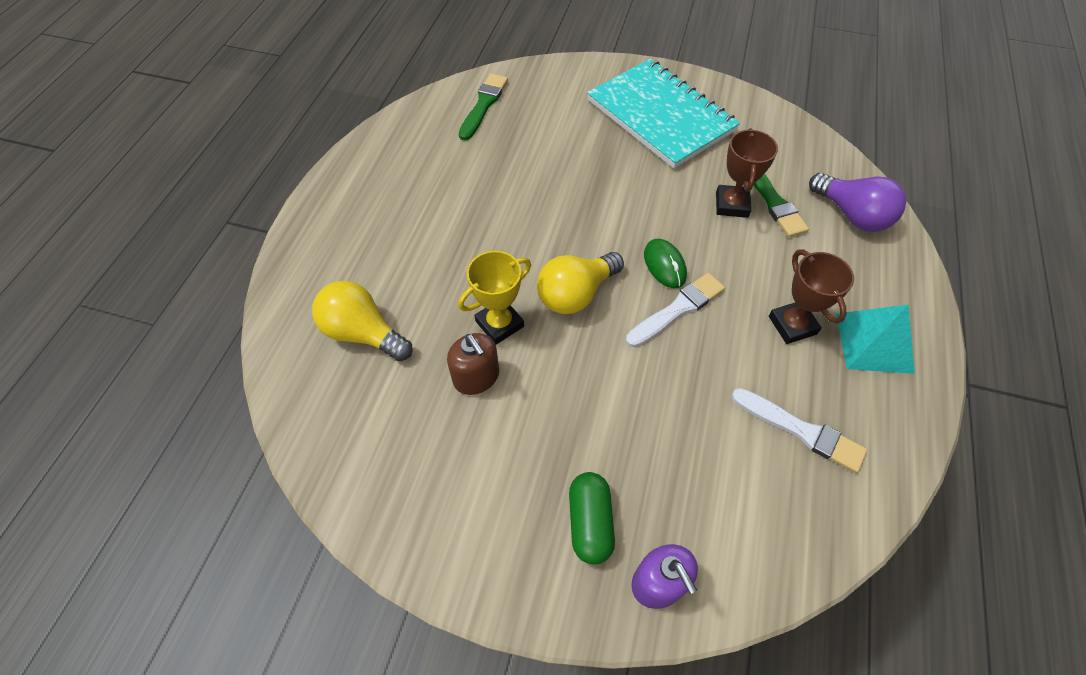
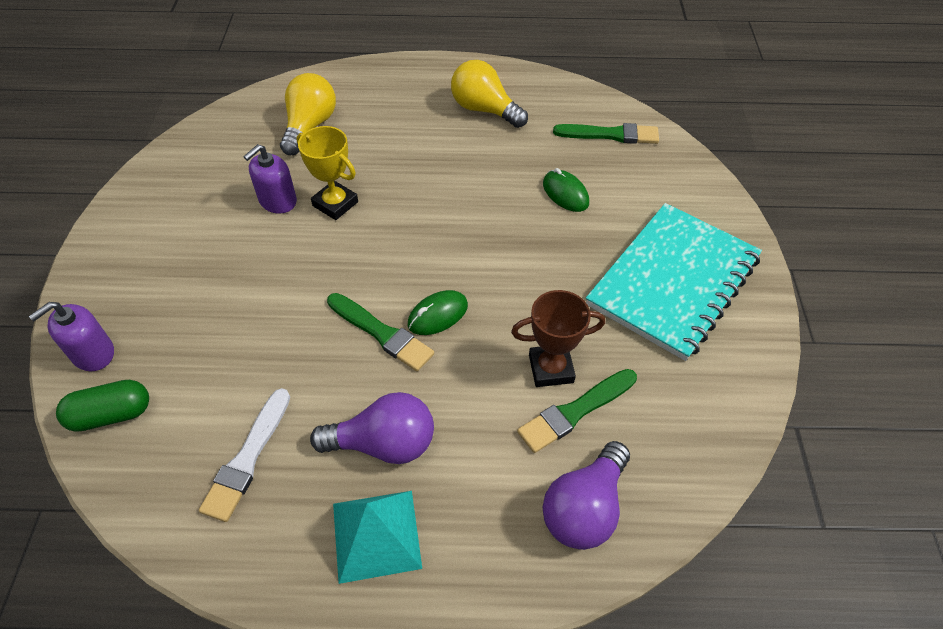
camera: 75 degrees right, 5 degrees down
(476, 377) = (277, 201): brown soap dispenser -> purple soap dispenser
(546, 151) = (565, 193): none -> green mouse
(576, 294) = (381, 250): yellow light bulb -> yellow light bulb (484, 110)
(590, 522) = (147, 299): green capsule -> green capsule (111, 415)
(677, 309) = (381, 333): white brush -> green brush
(792, 325) = (384, 443): brown trophy -> purple light bulb

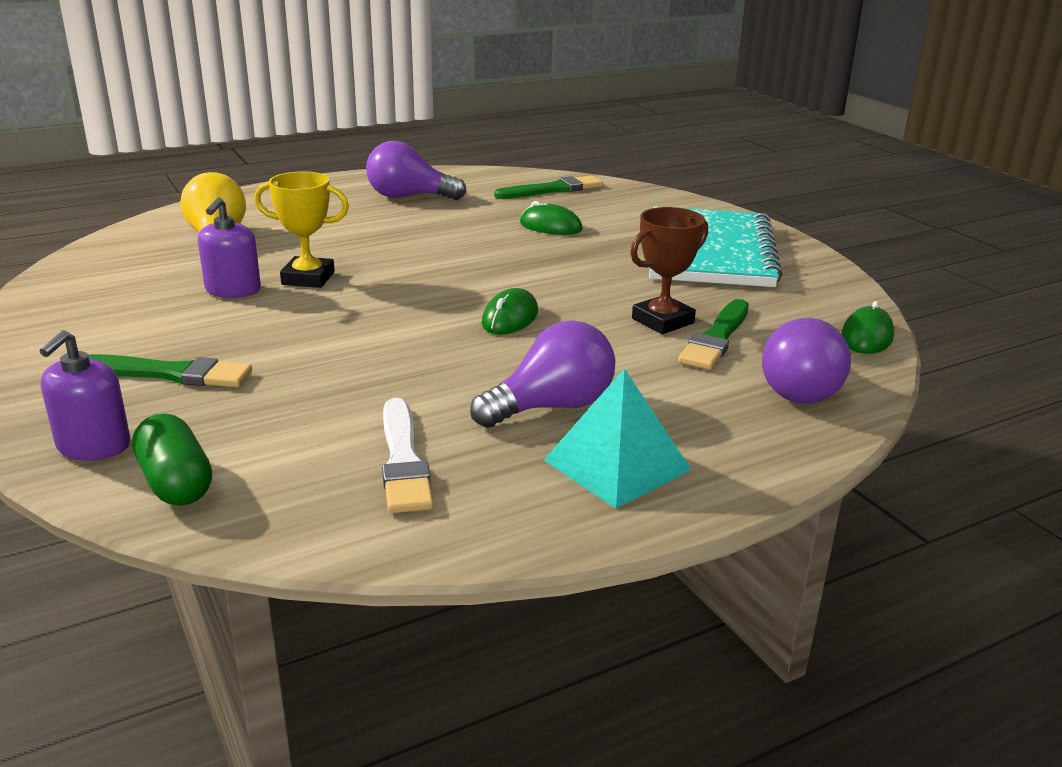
camera: 30 degrees left, 25 degrees down
(111, 415) = (176, 482): green capsule -> green capsule turned 75 degrees counterclockwise
(381, 333) = (461, 342): green brush -> green brush (170, 374)
(484, 110) = (409, 197): yellow light bulb -> purple light bulb
(708, 467) = (867, 336): none -> green mouse

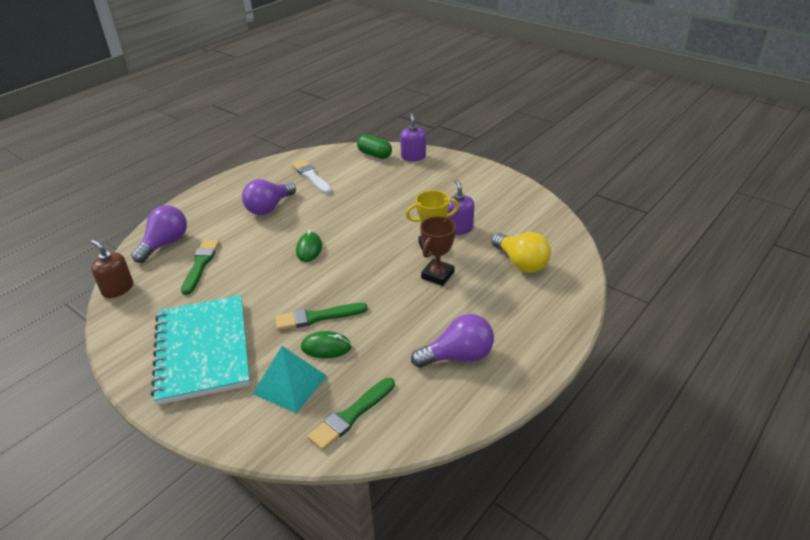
camera: 160 degrees right, 10 degrees up
(170, 374) = (425, 183): green brush -> green brush (318, 317)
(617, 464) = (238, 193): turquoise pyramid -> turquoise pyramid (290, 384)
(663, 321) = (229, 269): brown trophy -> brown trophy (437, 275)
(796, 388) = (165, 244): purple light bulb -> purple light bulb turned 45 degrees clockwise
(867, 336) = (118, 289): green mouse -> brown soap dispenser

